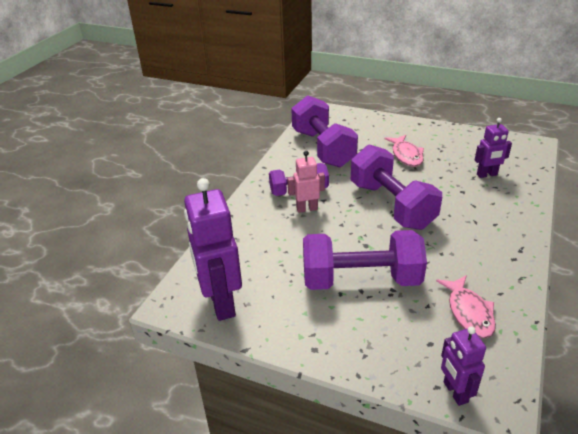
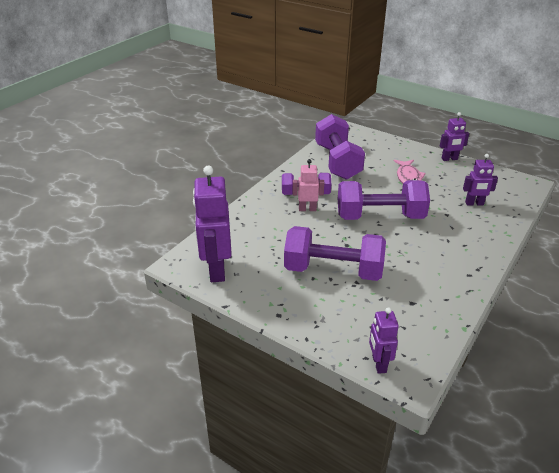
camera: 10 degrees right, 0 degrees up
(391, 205) = (380, 216): purple dumbbell -> purple dumbbell turned 75 degrees counterclockwise
(442, 129) = (449, 159): none -> purple robot
(469, 312) = (413, 309): pink fish -> none

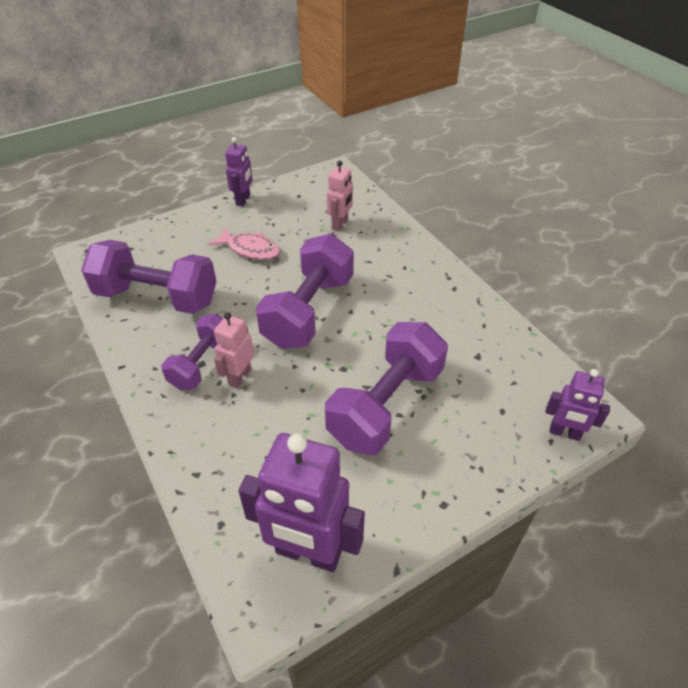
camera: 65 degrees left, 10 degrees up
(474, 203) = (340, 224): purple robot -> pink robot

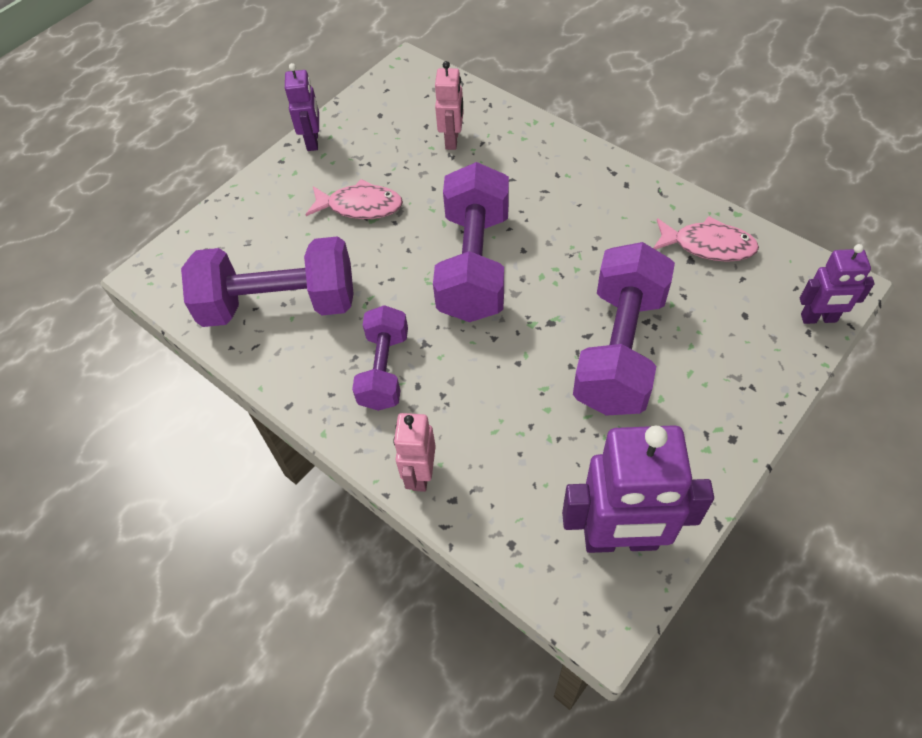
camera: 15 degrees left, 10 degrees up
(239, 377) = (438, 371): pink robot -> pink robot (420, 474)
(497, 350) = (708, 245): none -> pink fish

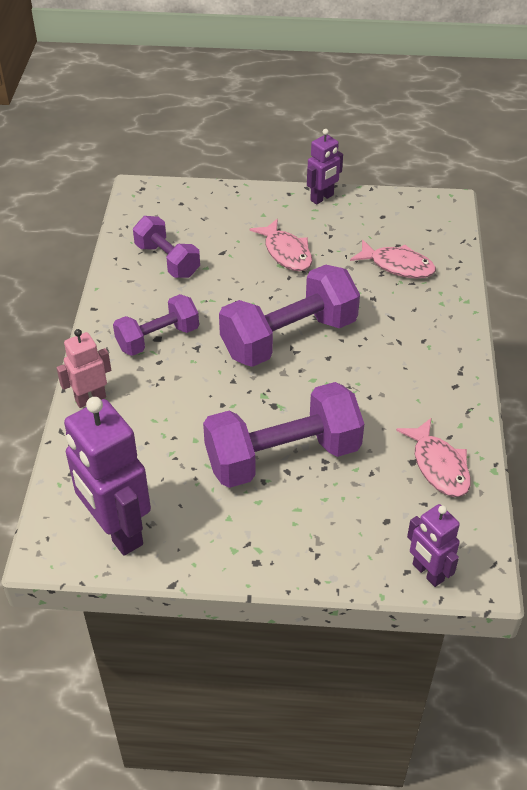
camera: 50 degrees right, 10 degrees down
(279, 304) = (167, 260): purple dumbbell -> purple dumbbell, size x0.60
(452, 140) = (397, 266): pink robot -> pink fish

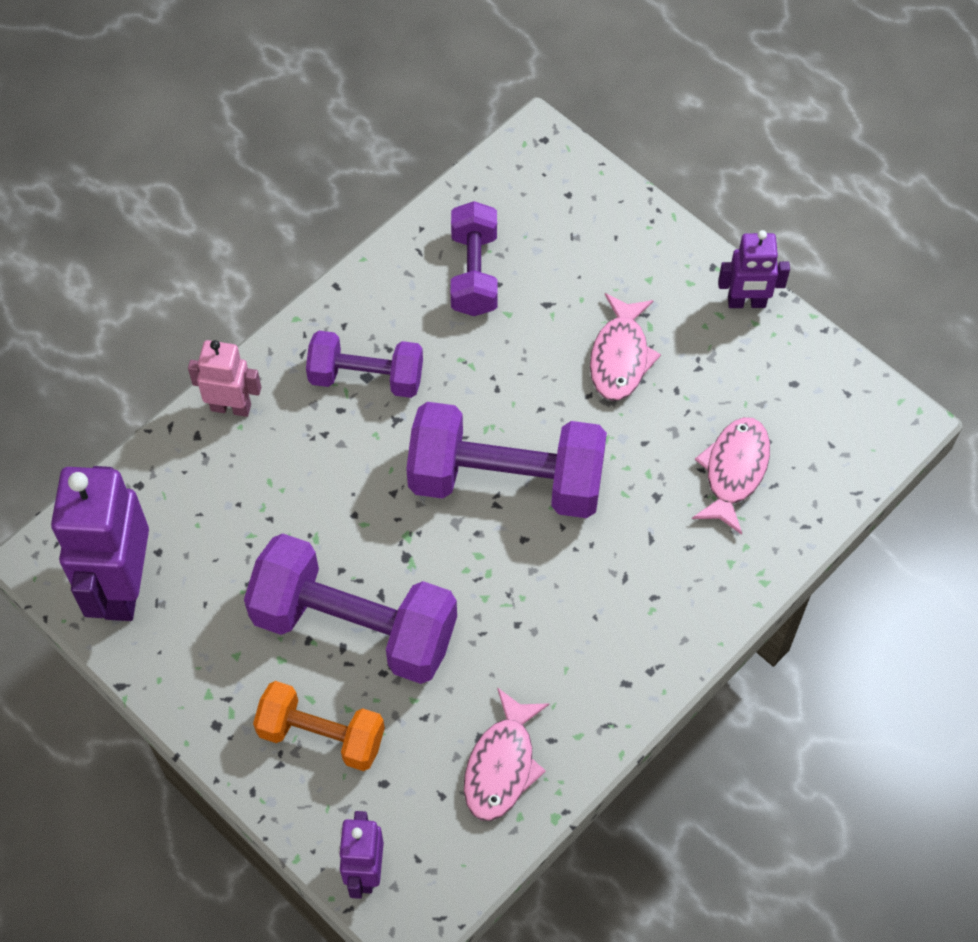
camera: 40 degrees right, 15 degrees up
(325, 522) = (321, 735): none -> orange dumbbell
(397, 266) = (734, 471): pink fish -> pink fish turned 135 degrees counterclockwise

